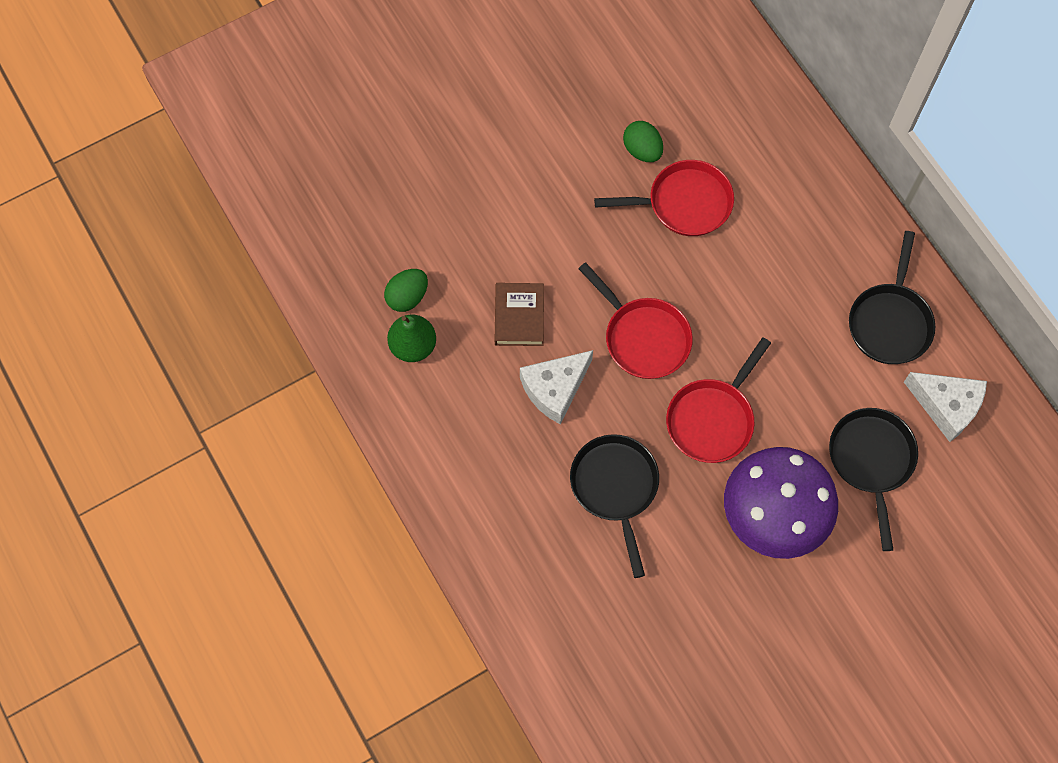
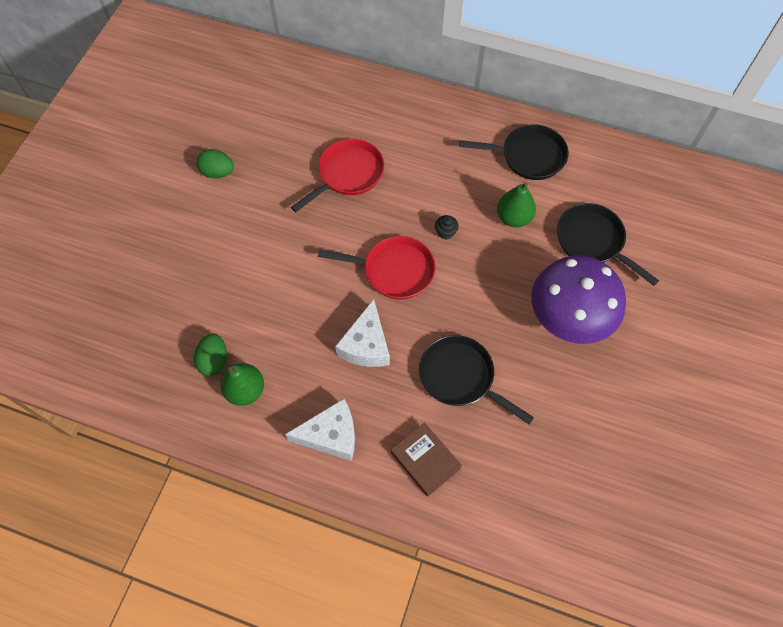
camera: 40 degrees left, 5 degrees down
(519, 316) = (303, 317): brown book -> brown book (425, 460)
(642, 150) = (294, 162): green egg -> green egg (218, 172)
(712, 419) = (480, 287): red pan -> none
(728, 337) = (445, 232): none -> black cupcake
(812, 375) = (513, 218): none -> green pear
(890, 321) = (528, 156): black pan -> black pan turned 60 degrees counterclockwise
(946, 406) = (602, 180): white cheese -> white cheese (331, 435)

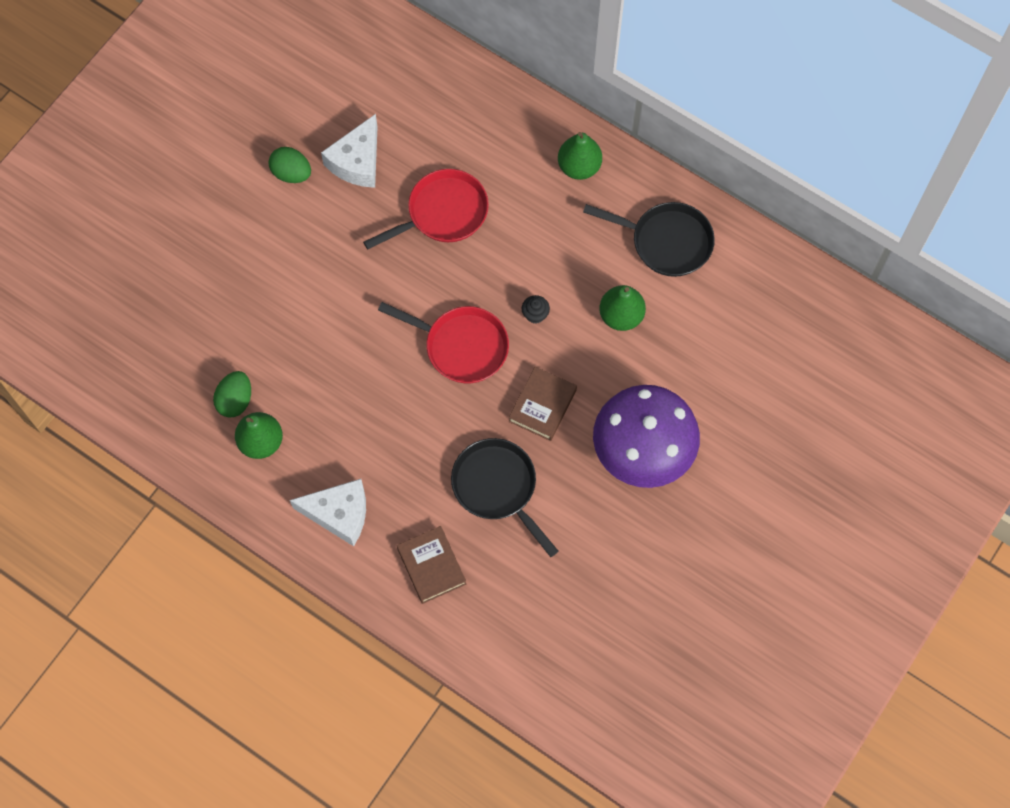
camera: 15 degrees right, 5 degrees up
(366, 345) = (405, 425): white cheese -> white cheese (357, 161)
(443, 119) = (579, 167): none -> green pear
(475, 301) = (542, 405): none -> brown book
(593, 241) = (704, 368): black pan -> none

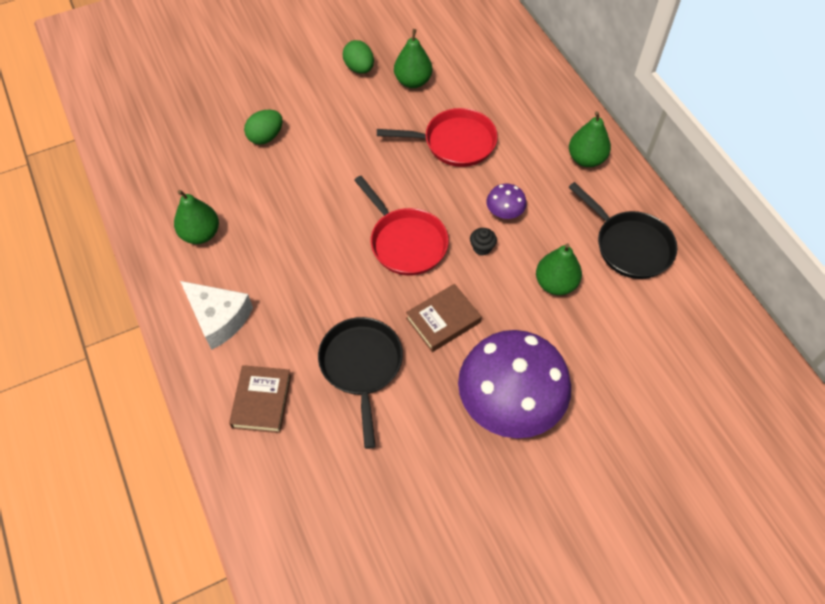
camera: 30 degrees right, 10 degrees down
(235, 400) = (204, 196): green egg -> green egg (266, 137)
(357, 161) = (413, 81): white cheese -> green pear
(535, 266) = (504, 212): none -> purple mushroom

